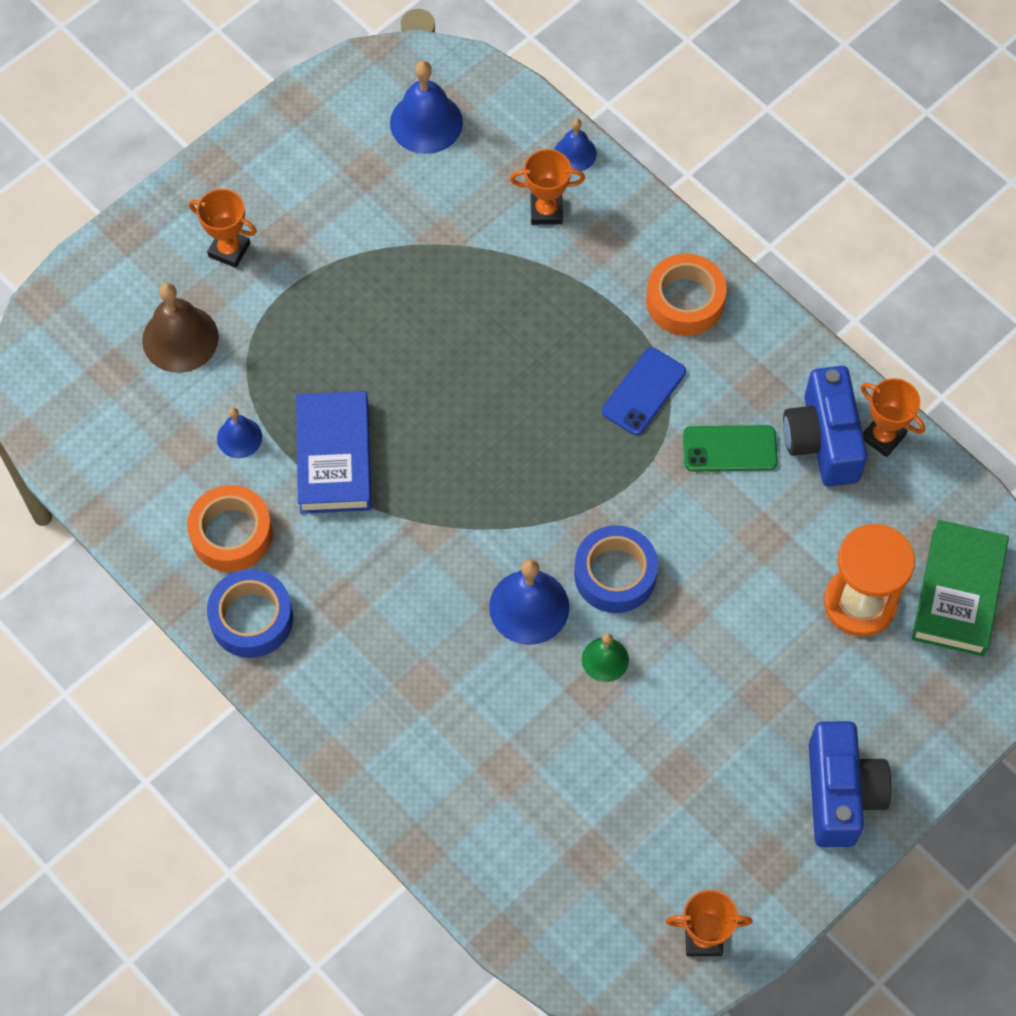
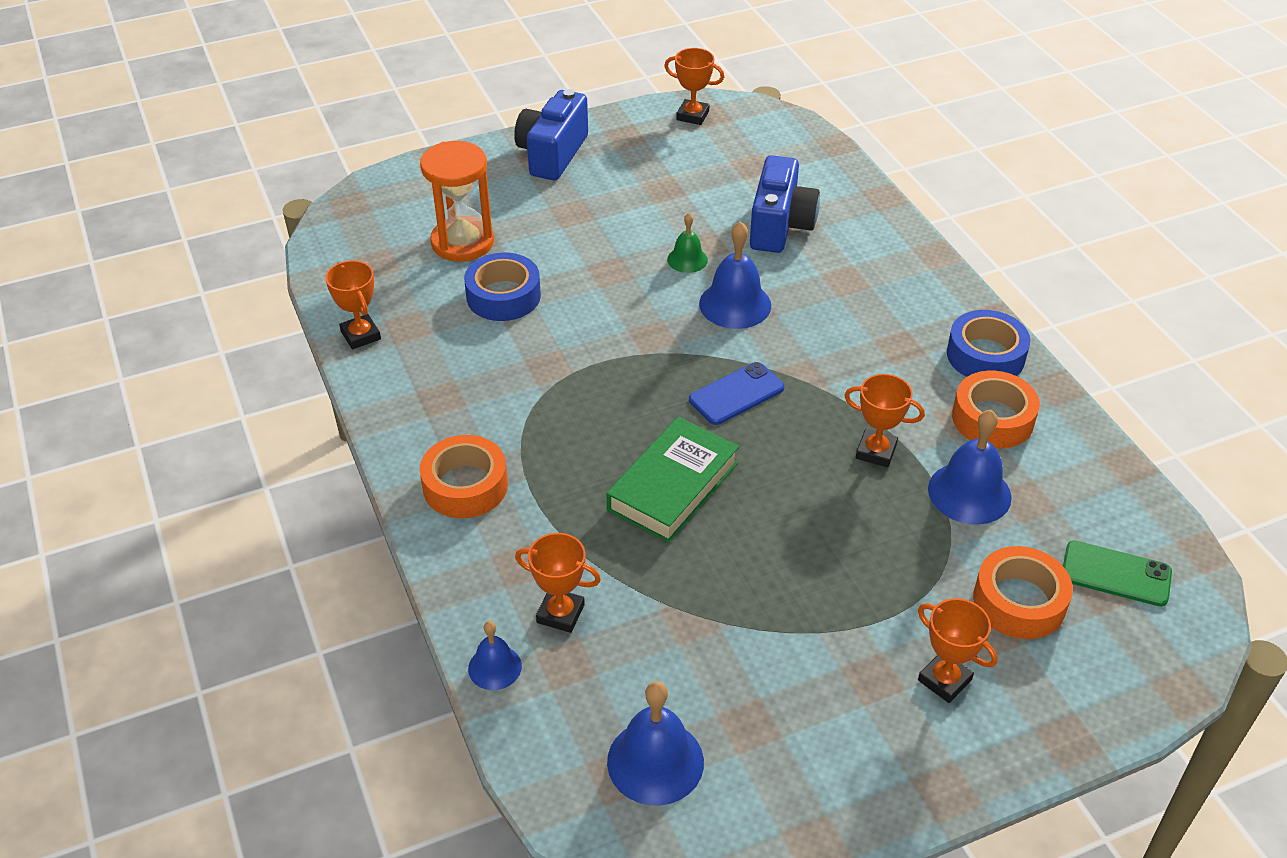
camera: 160 degrees left, 20 degrees down
(180, 338) = (1019, 601): brown bell -> orange tape
(239, 437) = (969, 493): blue bell -> blue bell, size x1.72
(334, 457) = (876, 451): blue book -> orange trophy
(615, 574) = (651, 306): blue tape -> blue tape (503, 296)
(644, 392) = (551, 423): blue phone -> blue phone (736, 394)
(729, 449) = (500, 361): green phone -> green phone (1116, 574)
(822, 440) = (414, 346): blue camera -> blue camera (780, 226)
(958, 592) = (382, 230): green book -> green book (673, 486)

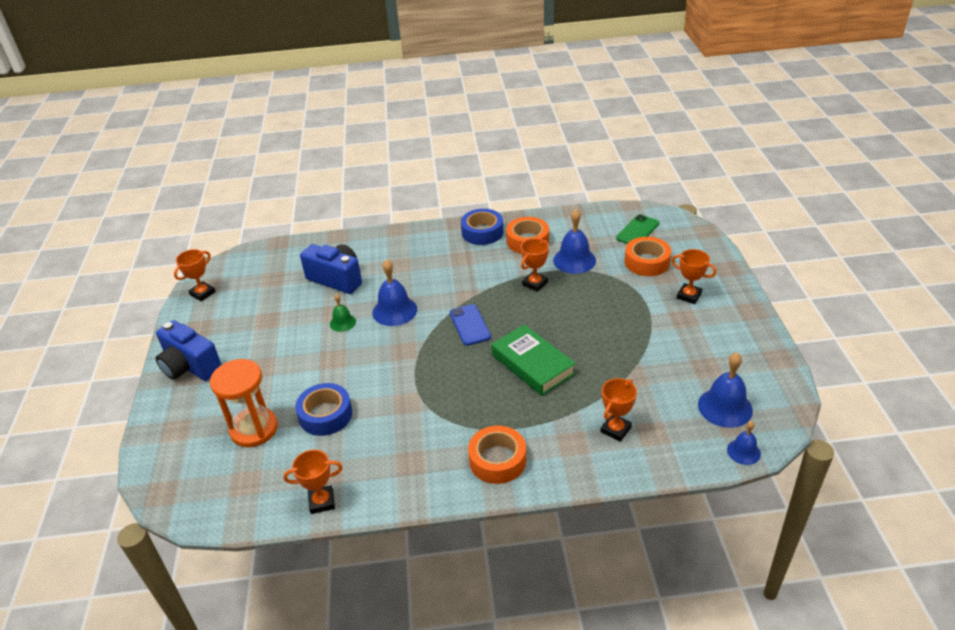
camera: 70 degrees left, 5 degrees down
(495, 667) = (649, 466): blue bell -> blue bell (743, 451)
(944, 680) = (689, 296): orange trophy -> orange trophy turned 60 degrees clockwise

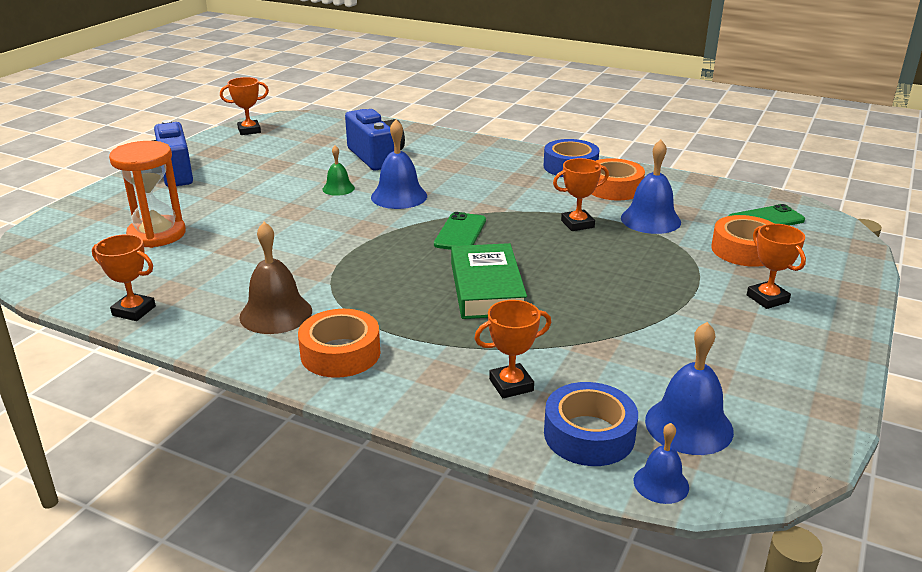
camera: 30 degrees right, 10 degrees down
(325, 415) = (229, 248): blue tape -> blue tape (589, 435)
(423, 452) = (276, 313): none -> brown bell
(469, 325) = (460, 232): blue phone -> green phone

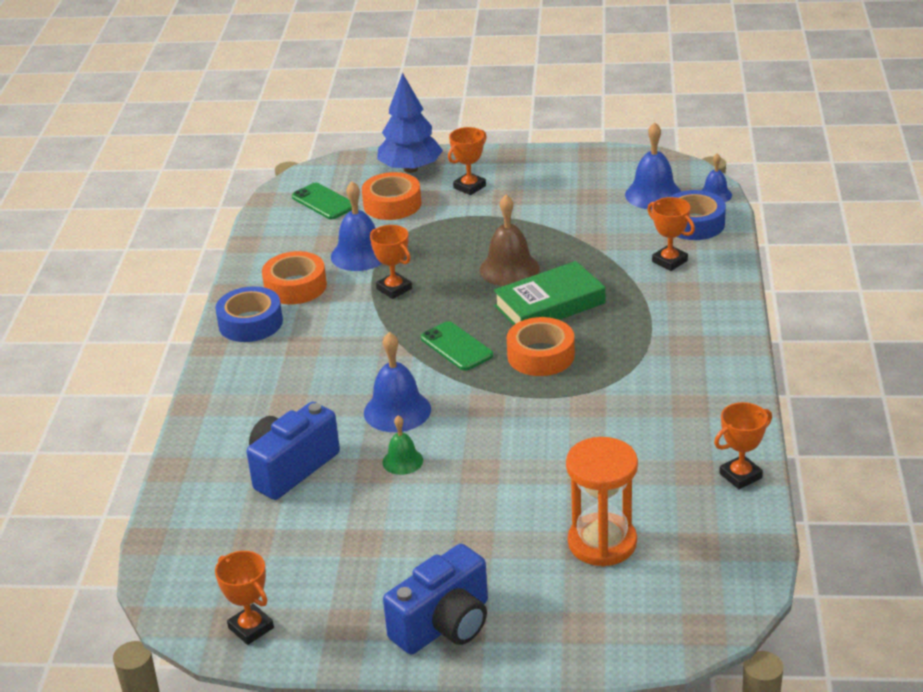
camera: 110 degrees left, 5 degrees up
(134, 311) = (740, 476): orange trophy -> orange trophy turned 60 degrees clockwise
(276, 313) = (675, 394): brown bell -> brown bell (509, 269)
(340, 353) = (698, 341): orange tape -> orange tape (541, 355)
(460, 232) = (456, 347): green phone -> green phone turned 60 degrees clockwise
(826, 274) = (410, 169): none -> blue tree

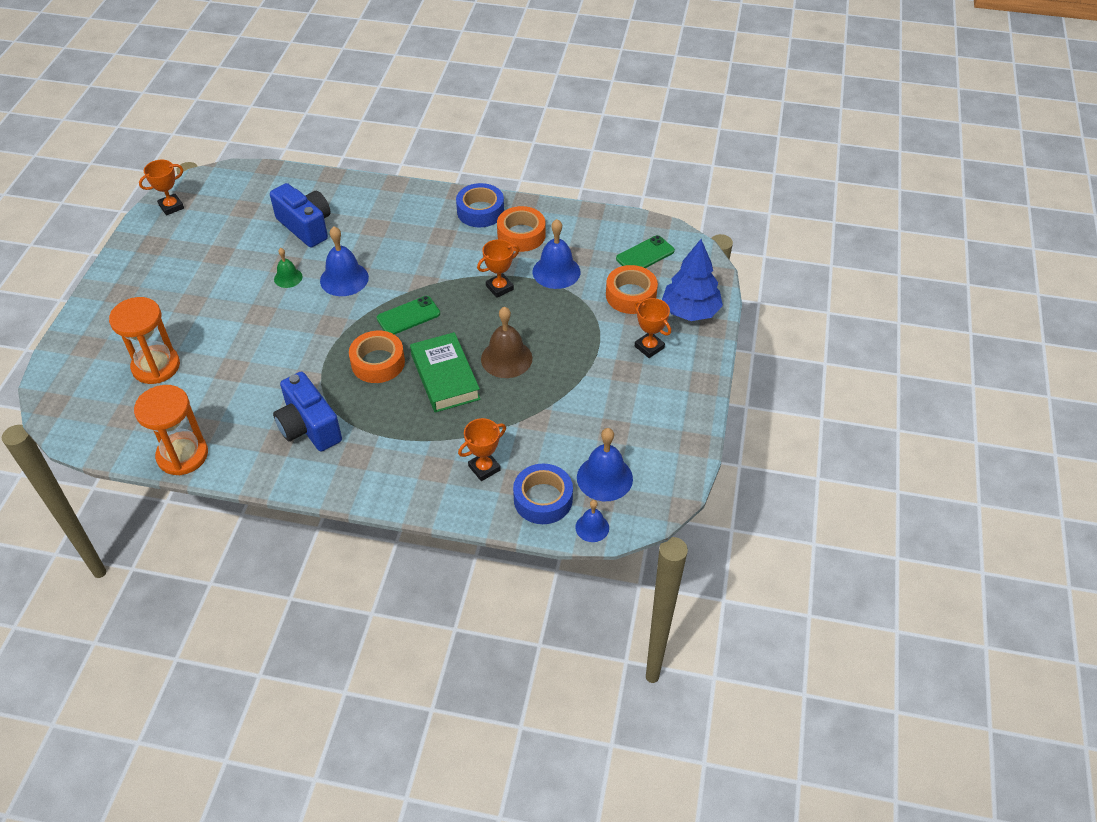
camera: 95 degrees right, 15 degrees up
(444, 625) = (127, 284): blue camera -> blue camera (309, 427)
(740, 476) = (182, 455): orange trophy -> orange hourglass

